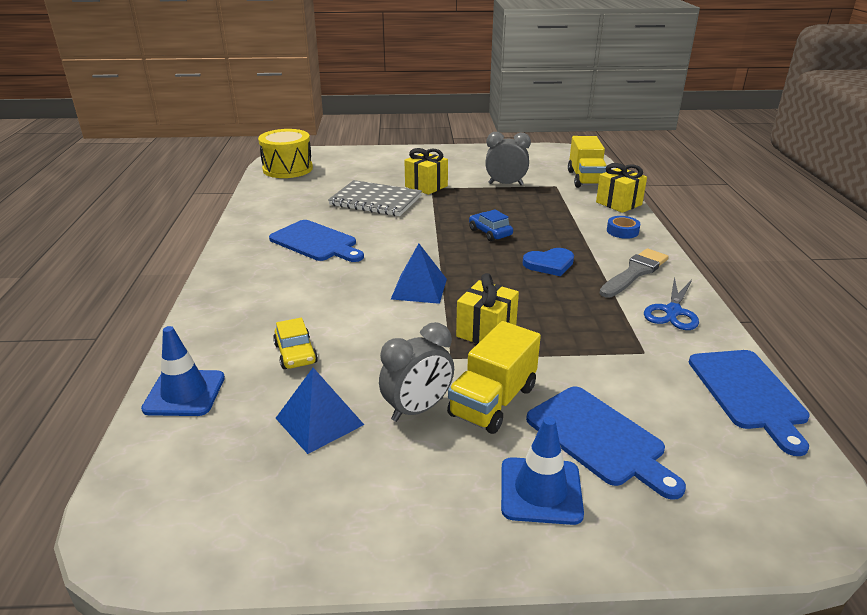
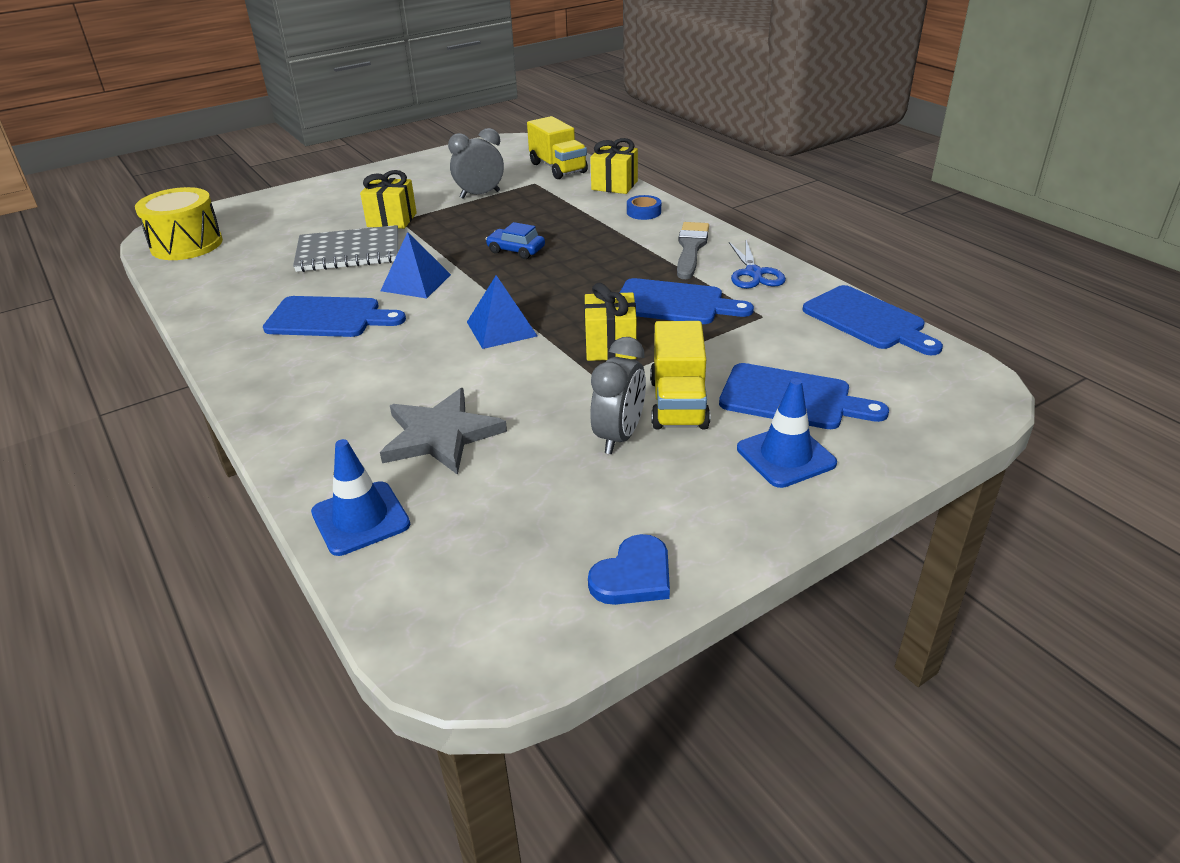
camera: 30 degrees left, 5 degrees up
(295, 354) = (440, 435): yellow car -> grey star
(319, 421) = (537, 484): blue pyramid -> blue pyramid (416, 282)
(549, 264) = (606, 264): blue heart -> blue heart (633, 576)
(574, 314) = (674, 303): none -> blue cutting board

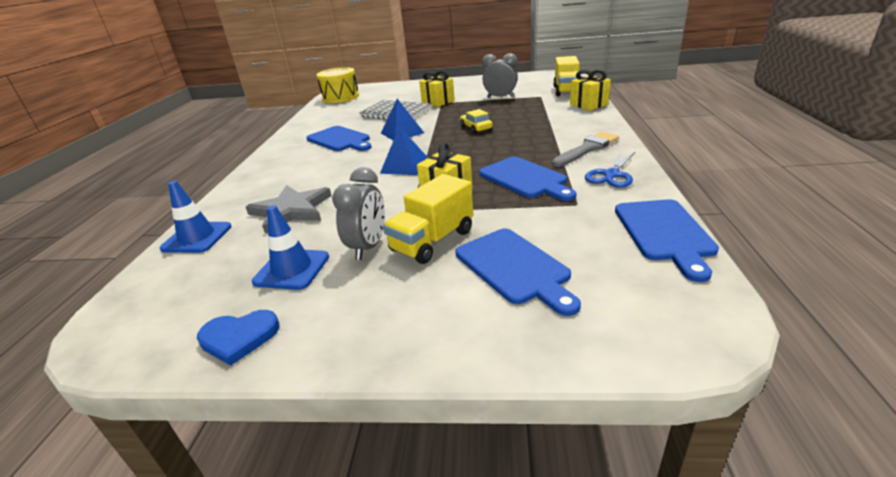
camera: 40 degrees right, 5 degrees down
(516, 250) = (476, 128): blue car -> yellow car
(619, 437) = (368, 247): grey clock -> grey clock turned 45 degrees counterclockwise
(643, 212) = (585, 122): blue tape -> none
(785, 456) = (448, 307): blue traffic cone -> blue traffic cone (292, 269)

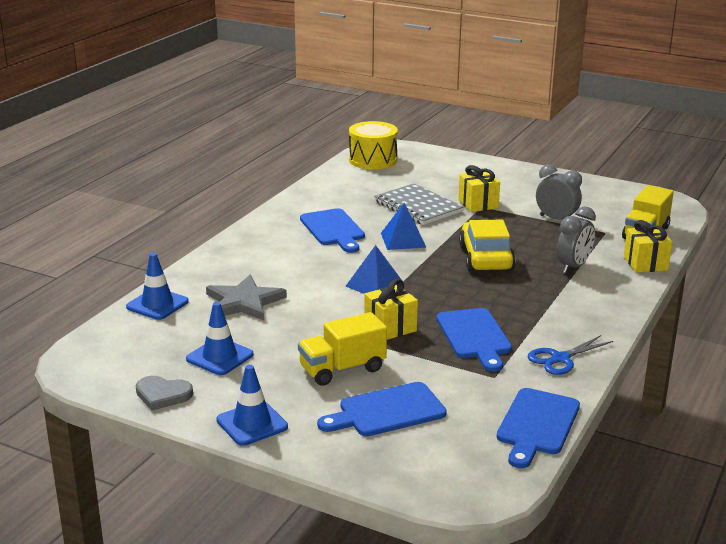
camera: 20 degrees right, 5 degrees down
(239, 338) = (162, 395): blue heart -> grey heart
(368, 247) = (288, 358): grey clock -> grey clock (573, 267)
(375, 336) = (252, 423): none -> blue traffic cone
(476, 128) = (485, 258): yellow car -> yellow car, size x1.84
(514, 267) = (387, 411): blue cutting board -> blue cutting board turned 75 degrees clockwise
(587, 149) = (571, 323): grey brush -> none

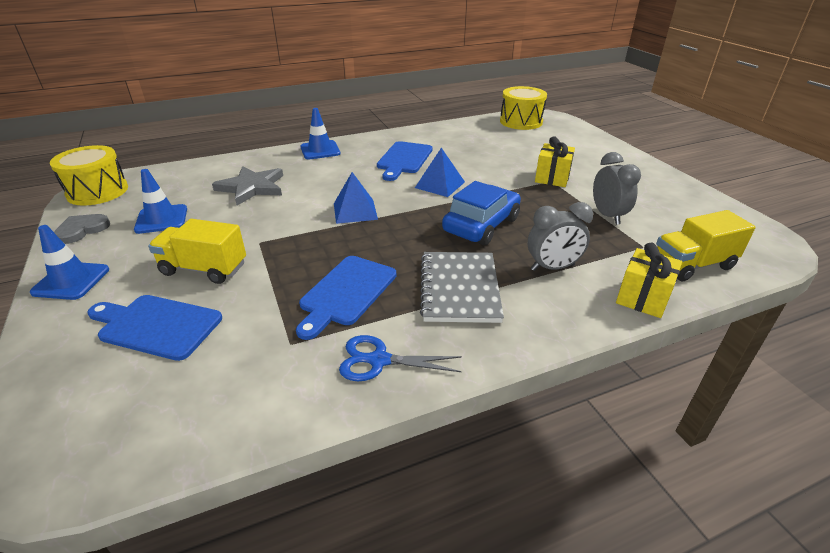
camera: 40 degrees right, 10 degrees up
(90, 365) = (97, 191): none -> yellow drum
(157, 304) = (207, 168): blue traffic cone -> blue traffic cone (320, 150)
(162, 395) = (82, 230): grey heart -> grey heart turned 75 degrees clockwise
(390, 328) = (300, 251): yellow gift -> none
(418, 207) = (497, 164): grey notebook -> grey notebook (459, 288)
(485, 258) = (481, 225): yellow car -> blue car
(537, 425) = (227, 426): blue cutting board -> none

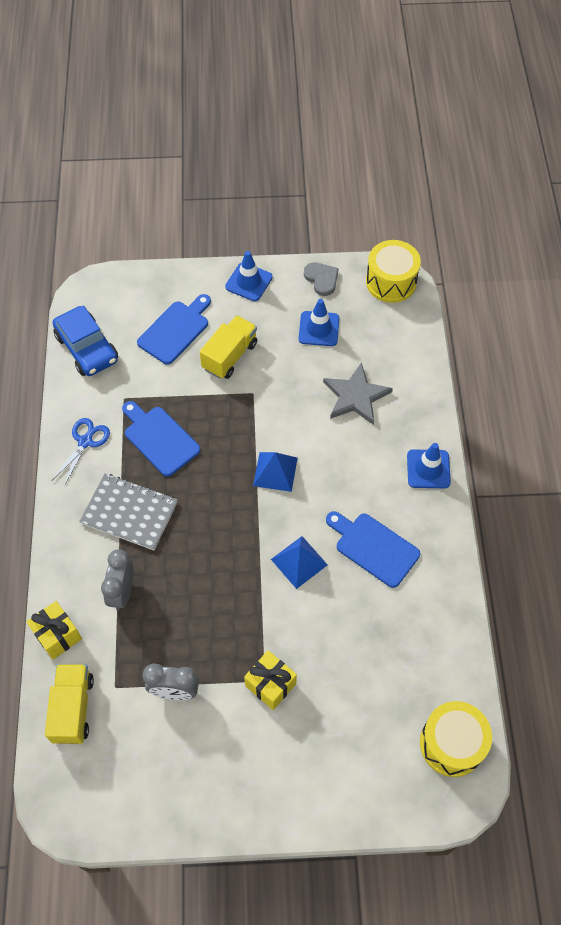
camera: 110 degrees right, 25 degrees up
(481, 225) = (207, 567): blue car -> blue car (87, 348)

